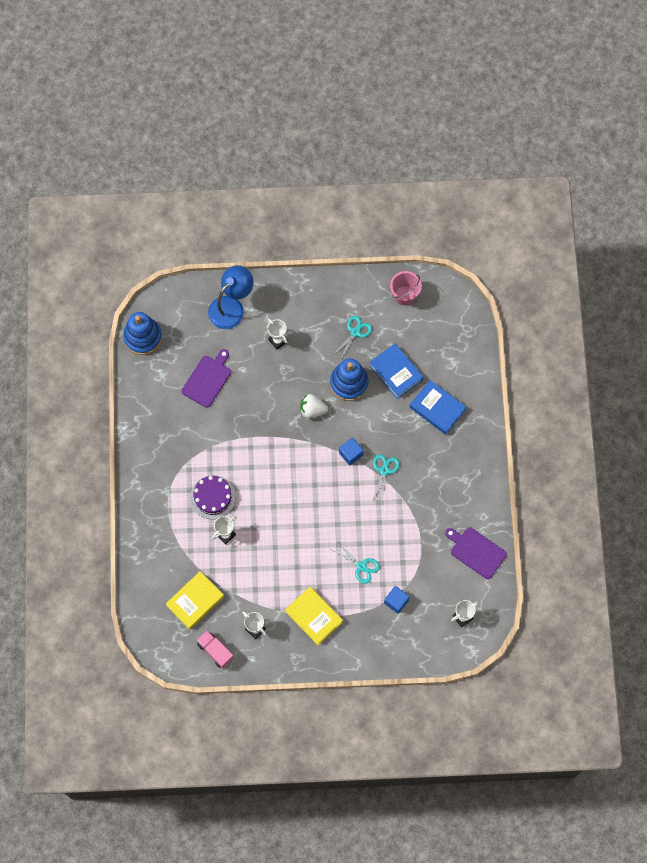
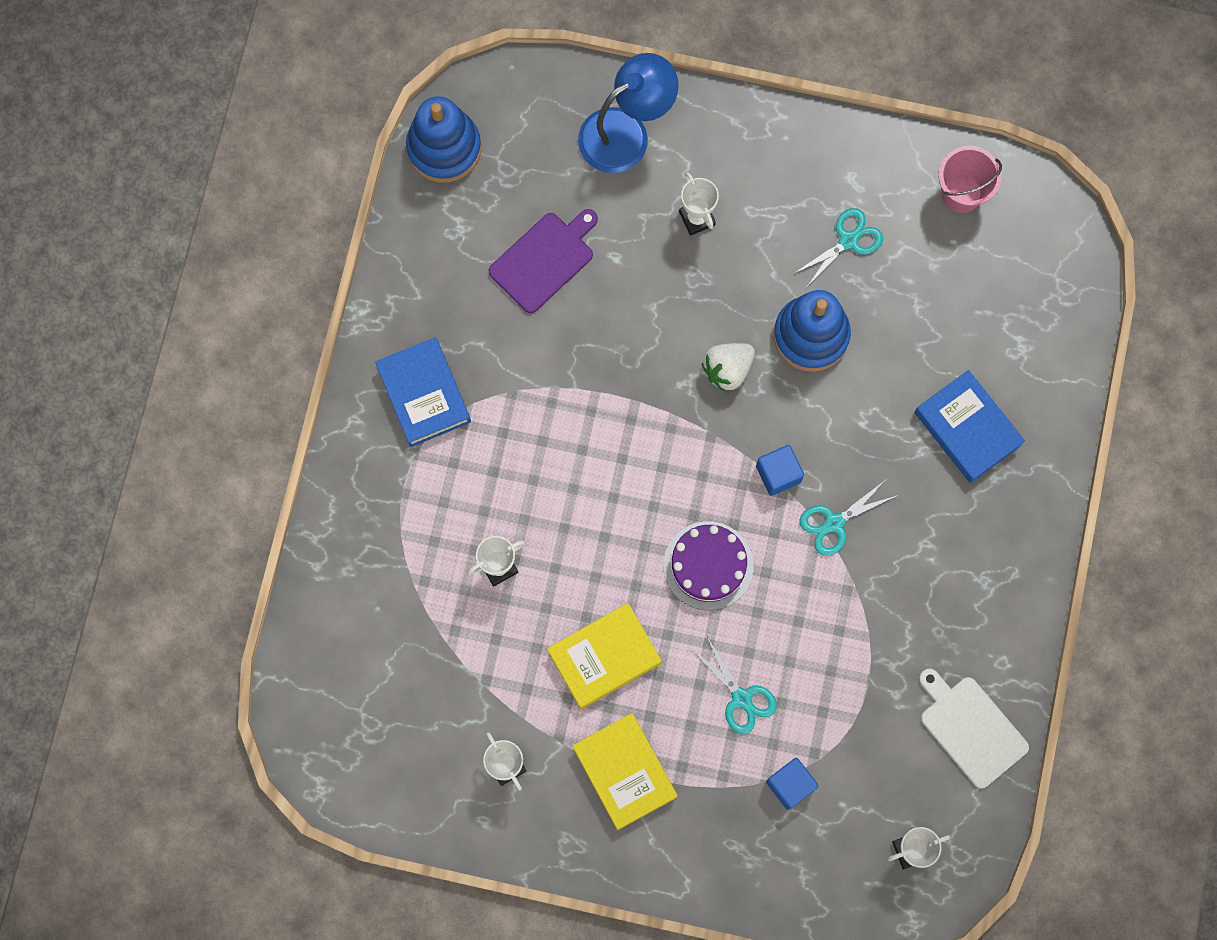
camera: 15 degrees right, 5 degrees up
(195, 601) = (407, 681): yellow book -> yellow book (604, 657)
(213, 497) = (494, 488): purple cake -> purple cake (708, 565)
(215, 651) = (419, 788): pink truck -> none
(312, 410) = (727, 370): white strawberry -> white strawberry turned 60 degrees counterclockwise
(384, 470) = (834, 523): turquoise scissors -> turquoise scissors turned 150 degrees counterclockwise
(396, 372) = (906, 338): blue book -> blue book (424, 394)
(476, 551) = (970, 728): purple cutting board -> white cutting board

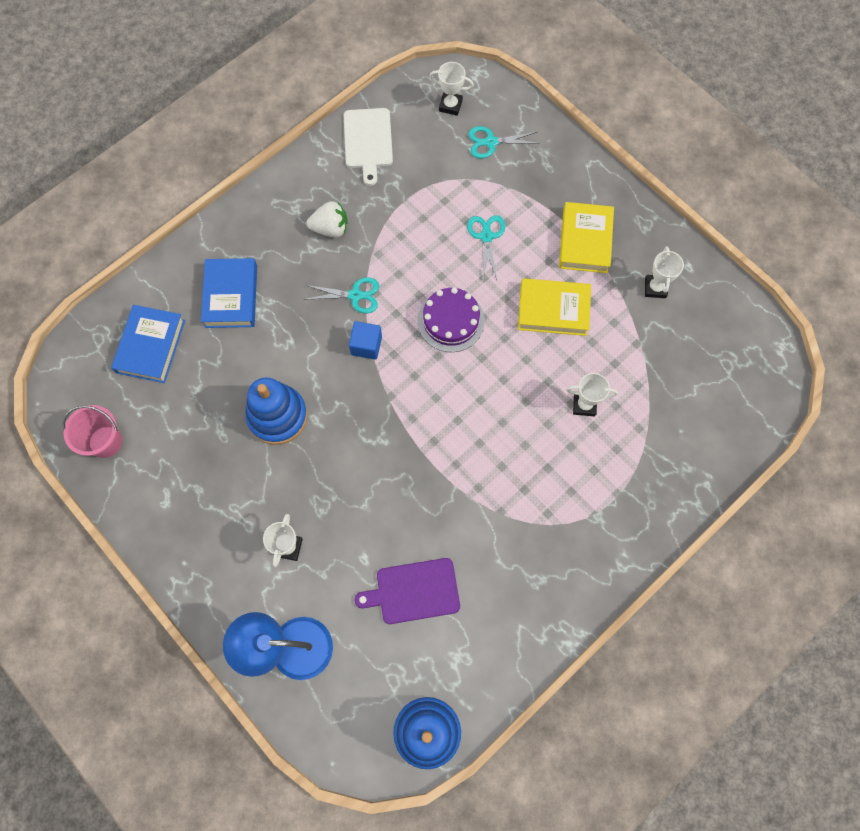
camera: 145 degrees left, 5 degrees down
(424, 394) = (561, 552): blue book -> blue book (151, 346)
(727, 370) = (347, 430): white strawberry -> white strawberry (330, 228)
(790, 785) = (492, 176): blue cube -> none
(848, 240) = (203, 461): turquoise scissors -> turquoise scissors (490, 142)

